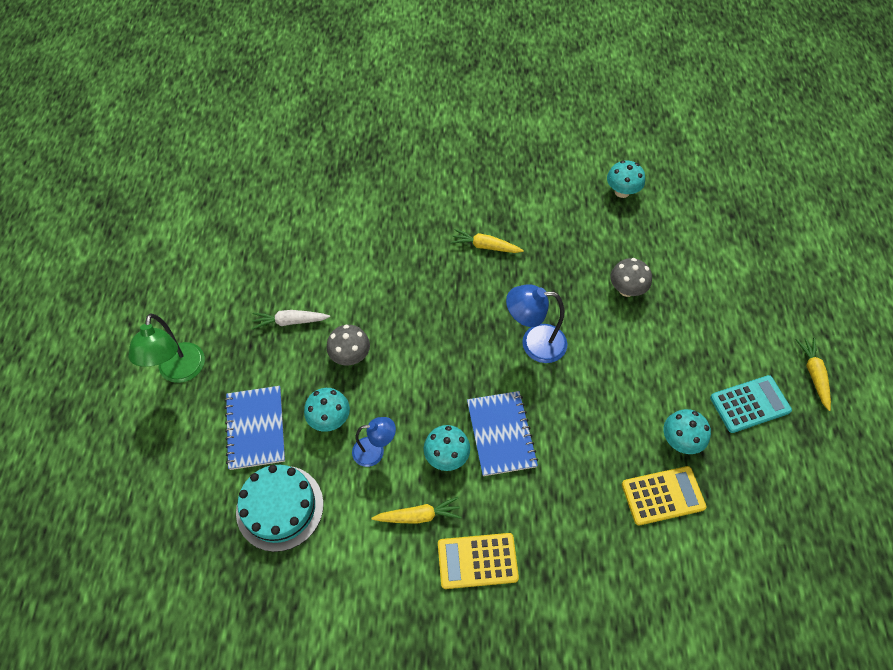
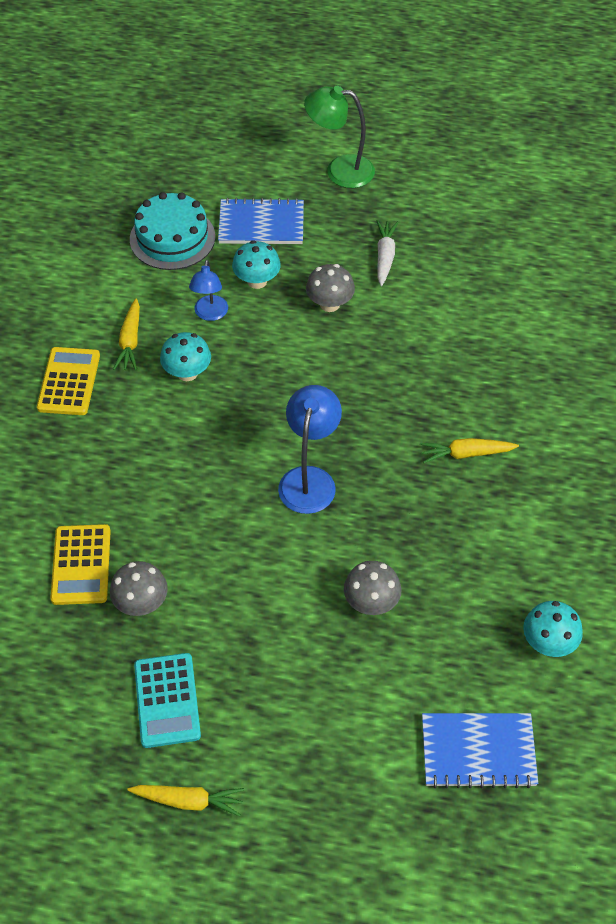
camera: 100 degrees right, 5 degrees down
(485, 246) = (466, 454): yellow carrot -> yellow carrot turned 120 degrees counterclockwise
(501, 434) = (199, 425): blue notebook -> blue notebook (478, 751)
(680, 440) = (141, 603): turquoise mushroom -> grey mushroom

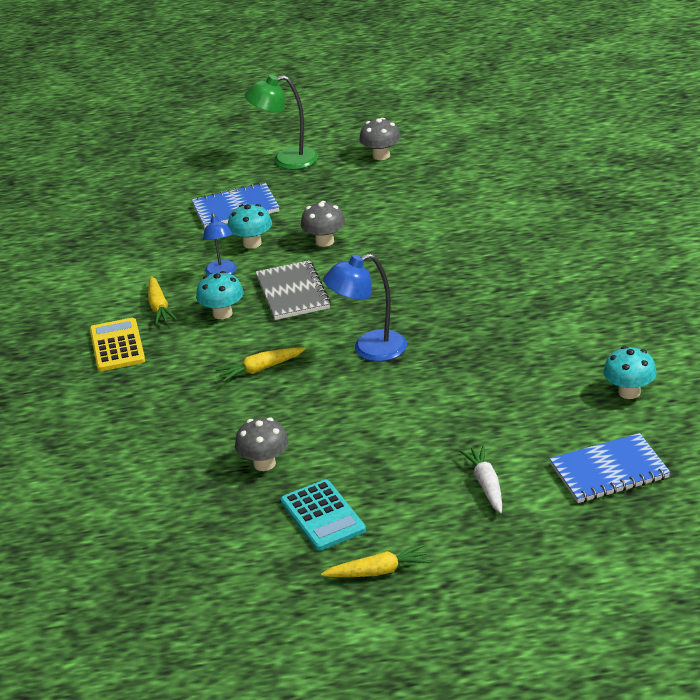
camera: 15 degrees left, 20 degrees down
(81, 565) = (195, 455): yellow calculator -> none
(172, 238) = (160, 235): turquoise cake -> none
(267, 368) = (292, 293): none -> grey notebook
(309, 479) = (369, 349): blue lamp -> blue lamp turned 105 degrees counterclockwise
(371, 602) = (466, 409): grey mushroom -> grey mushroom (381, 155)
(385, 257) = (356, 202): white carrot -> white carrot (486, 485)
(466, 454) = (495, 300): yellow carrot -> yellow carrot (261, 369)

